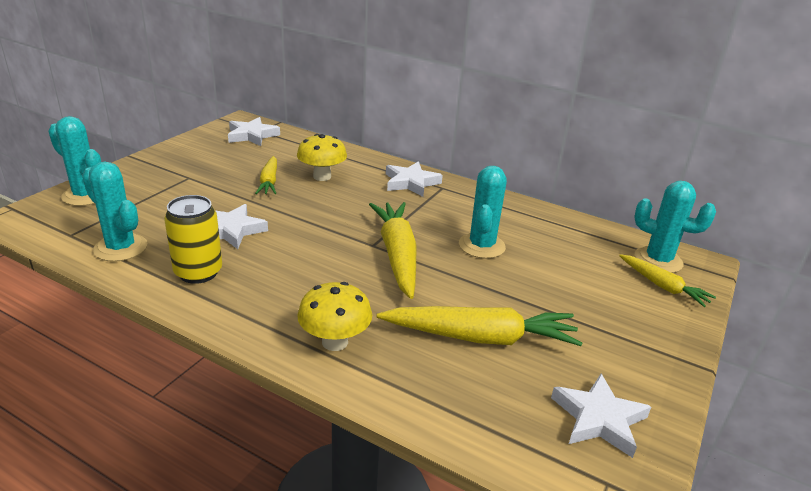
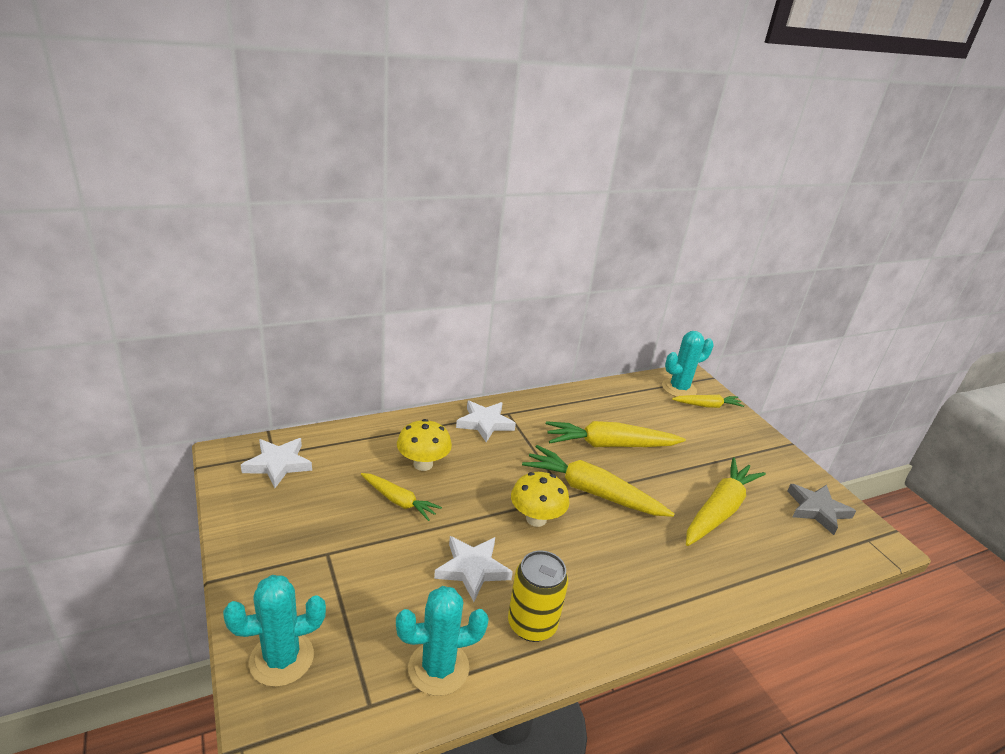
camera: 55 degrees left, 0 degrees up
(335, 342) = (687, 584): yellow mushroom -> yellow mushroom (536, 519)
(481, 246) = (610, 445): turquoise cactus -> yellow carrot
(599, 419) = (817, 510): white star -> grey star

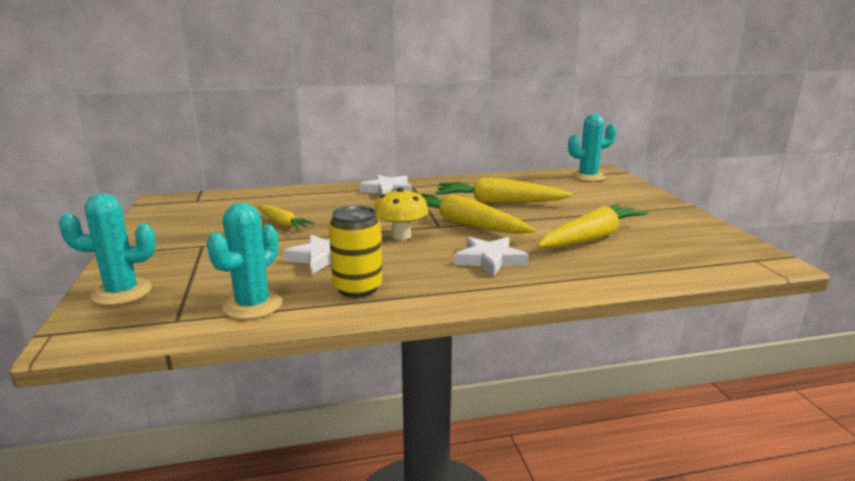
camera: 15 degrees right, 10 degrees down
(278, 464) = (196, 205): white star -> white star (489, 260)
(423, 464) = (317, 207): yellow mushroom -> none
(438, 668) = (252, 305): turquoise cactus -> turquoise cactus turned 60 degrees counterclockwise
(707, 406) = (612, 185): yellow carrot -> none
(817, 510) = (702, 241): grey star -> none

